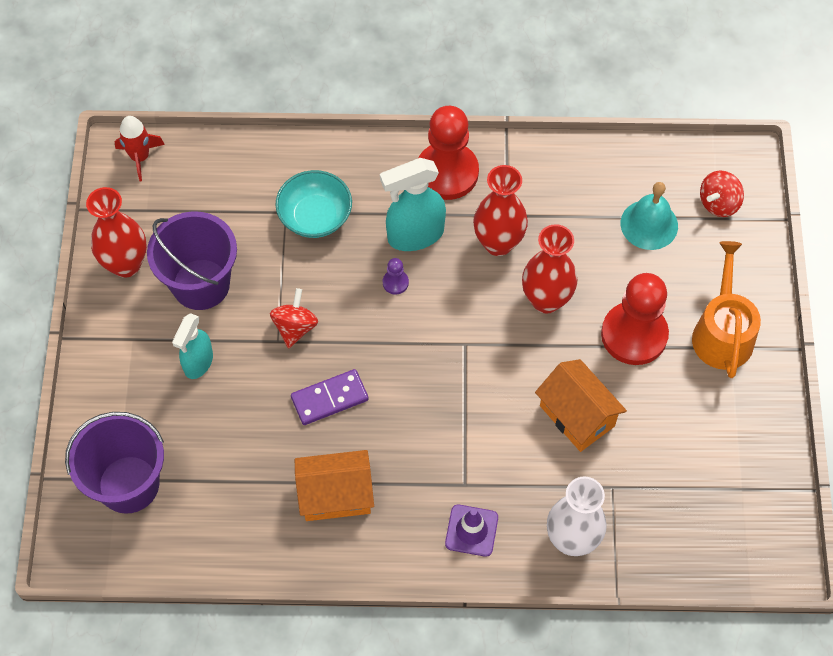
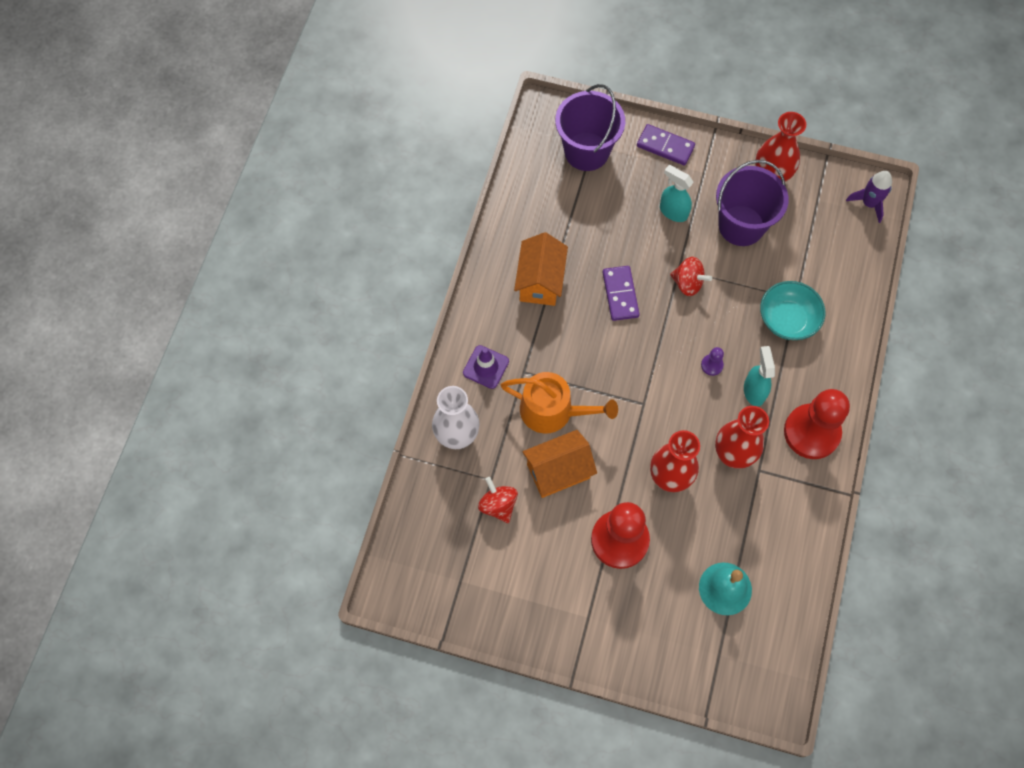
camera: 105 degrees right, 5 degrees up
(102, 391) = (665, 146): none -> purple domino
(140, 157) = (869, 203): red rocket -> purple rocket
(415, 235) = (754, 391): turquoise spray bottle -> turquoise spray bottle, size x0.66
(718, 203) = (735, 659): red spinning top -> red spinning top (498, 505)
(722, 332) = (604, 615): orange watering can -> orange watering can (553, 411)

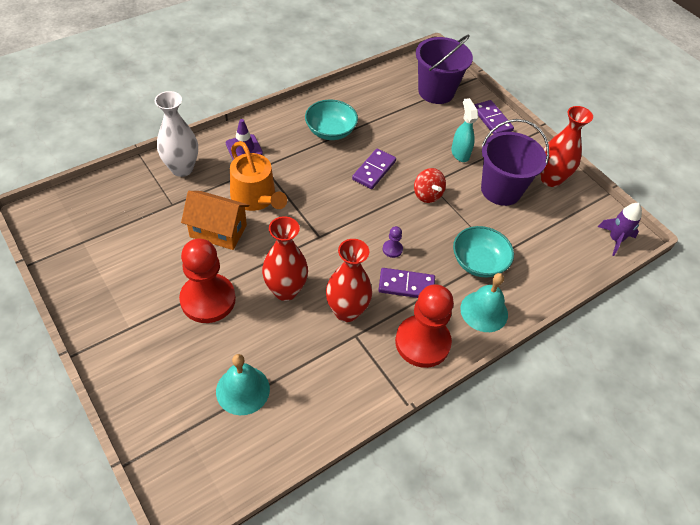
camera: 35 degrees right, 15 degrees down
(498, 505) = (158, 220): red spinning top -> none
(540, 281) = (330, 131): orange house -> turquoise bowl
(754, 391) = (406, 285): turquoise spray bottle -> purple domino
(830, 363) = (484, 311): none -> turquoise bell

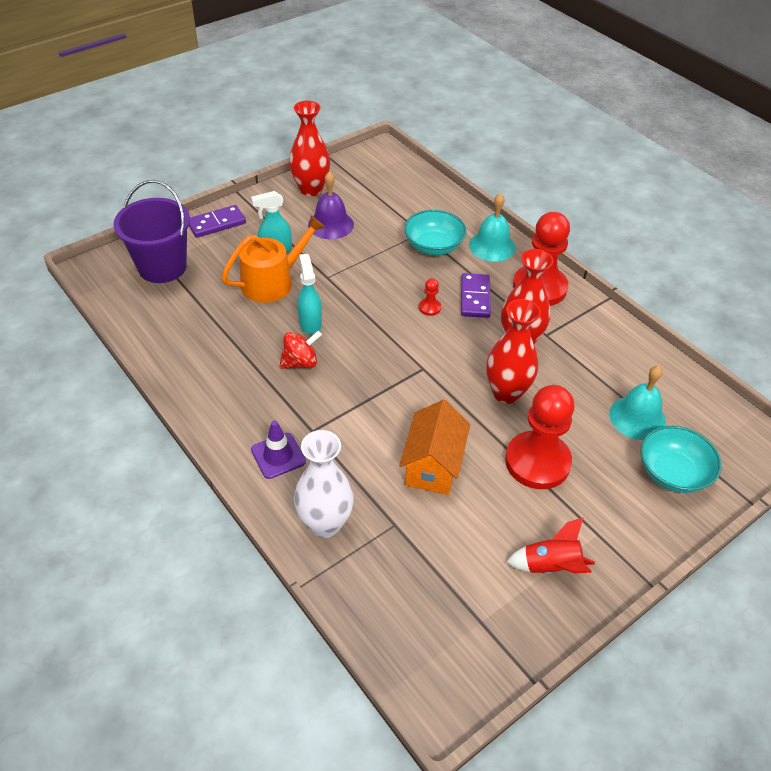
camera: 90 degrees left, 5 degrees down
(111, 290) = (550, 566): none -> red rocket
(256, 198) = (371, 433): orange watering can -> orange watering can (273, 282)
(330, 131) = (240, 365): turquoise bowl -> turquoise bowl (672, 473)
(374, 170) = (310, 323): purple domino -> turquoise spray bottle
(392, 249) = (429, 308): purple pawn -> red pawn
(427, 195) = (345, 279): red spinning top -> red spinning top (300, 362)
(501, 190) = (331, 224): purple bucket -> purple bell
(615, 239) = (386, 159): purple rocket -> none

